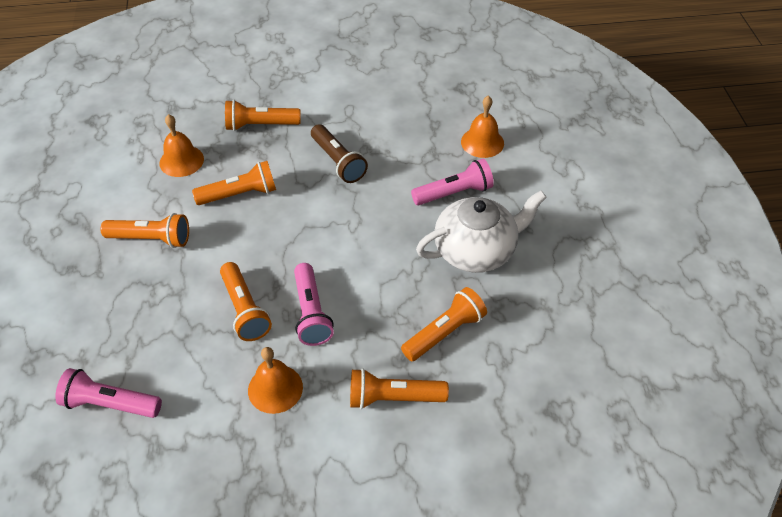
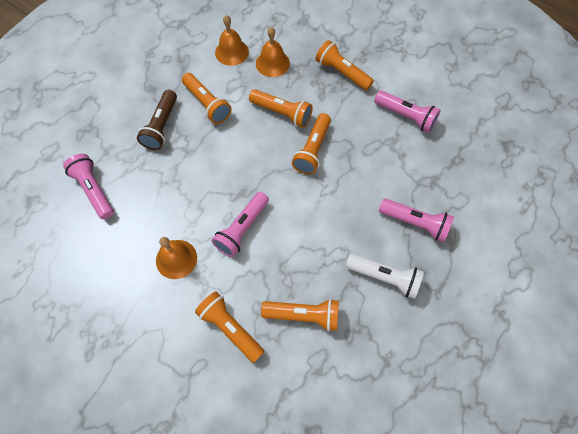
camera: 45 degrees right, 15 degrees up
(244, 309) = (210, 193): orange flashlight -> orange flashlight (312, 150)
(338, 161) = (363, 137): brown flashlight -> brown flashlight (161, 126)
(356, 121) = (406, 116): none -> pink flashlight
(476, 250) = (384, 277): white teapot -> white flashlight
(482, 142) = (477, 200): orange bell -> orange bell (231, 52)

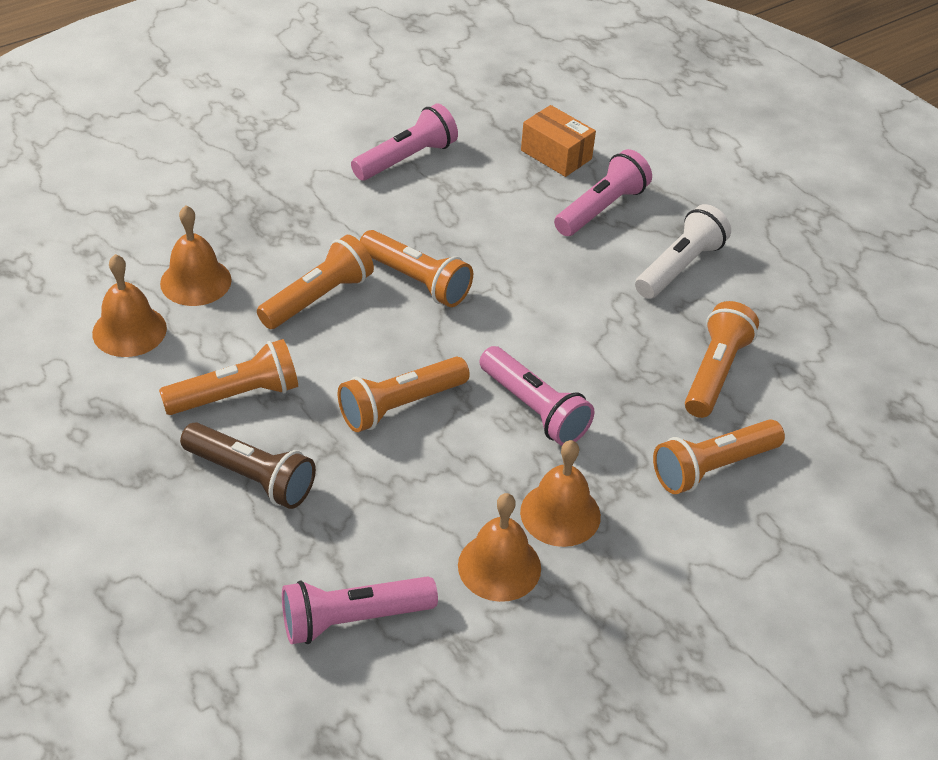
camera: 75 degrees left, 20 degrees down
(137, 240) = (499, 566): none -> orange bell
(342, 73) = (275, 201): orange flashlight -> orange flashlight (400, 405)
(451, 187) = (556, 154): none -> orange box

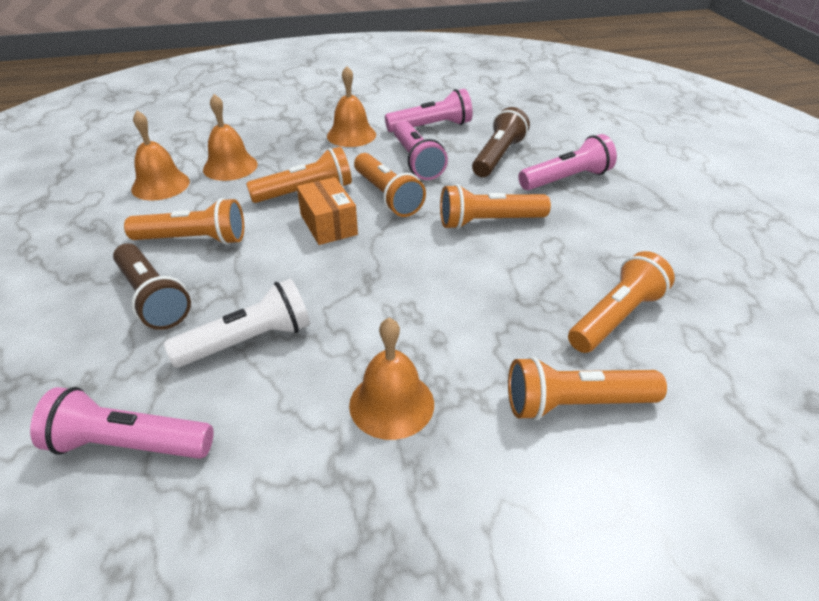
camera: 25 degrees right, 5 degrees down
(400, 405) = (311, 276): orange flashlight -> orange flashlight (489, 222)
(499, 566) = (299, 437): orange bell -> orange bell (351, 135)
(511, 191) = (498, 156): none -> brown flashlight
(534, 409) = (423, 306): pink flashlight -> pink flashlight (416, 161)
(556, 154) = (547, 142): orange box -> orange box (328, 224)
(679, 267) = (617, 229): white flashlight -> white flashlight (248, 341)

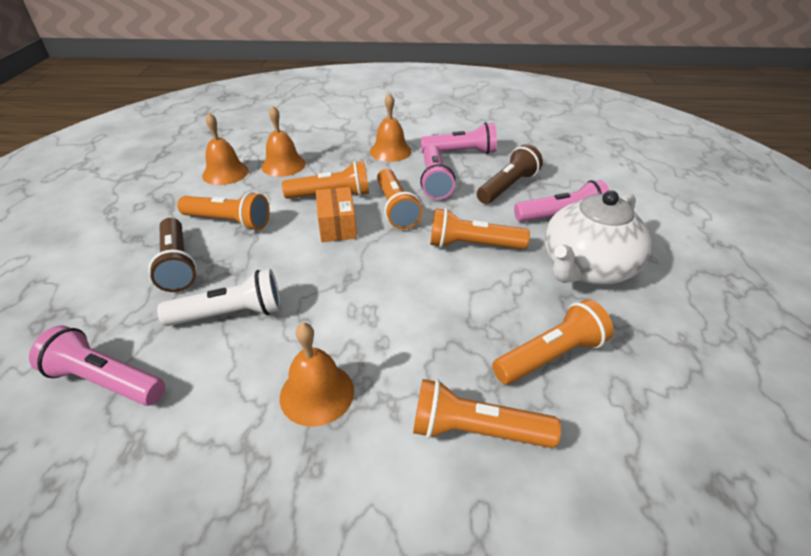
camera: 15 degrees right, 0 degrees up
(613, 226) = (586, 268): none -> white teapot

